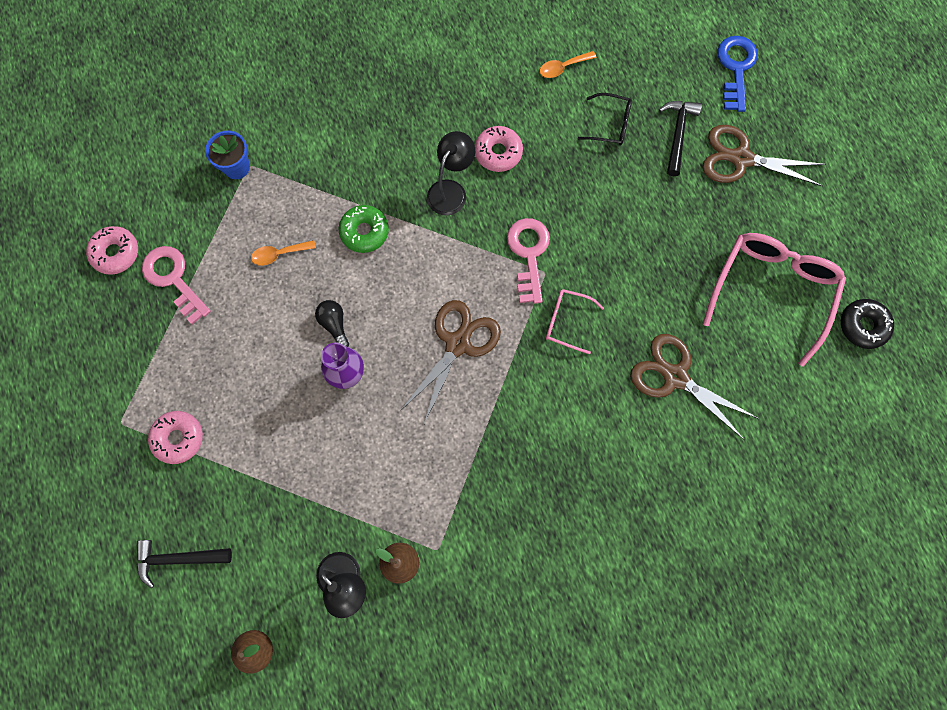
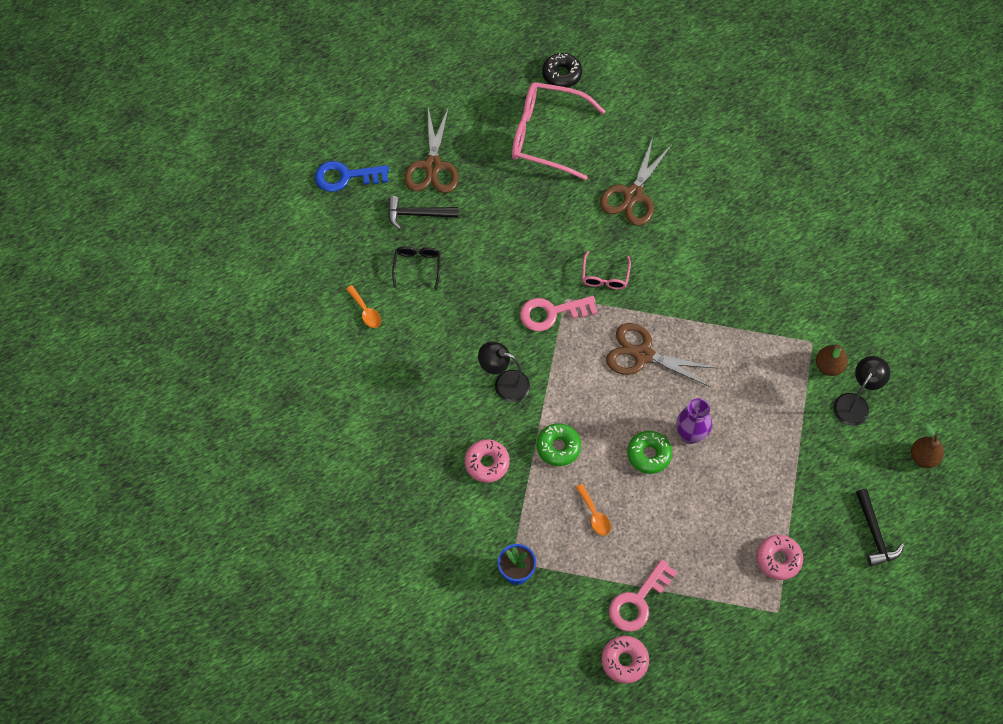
camera: 100 degrees left, 10 degrees down
(334, 324) = (649, 454): black light bulb -> green donut
(498, 152) = (460, 351): pink donut -> pink donut (487, 463)

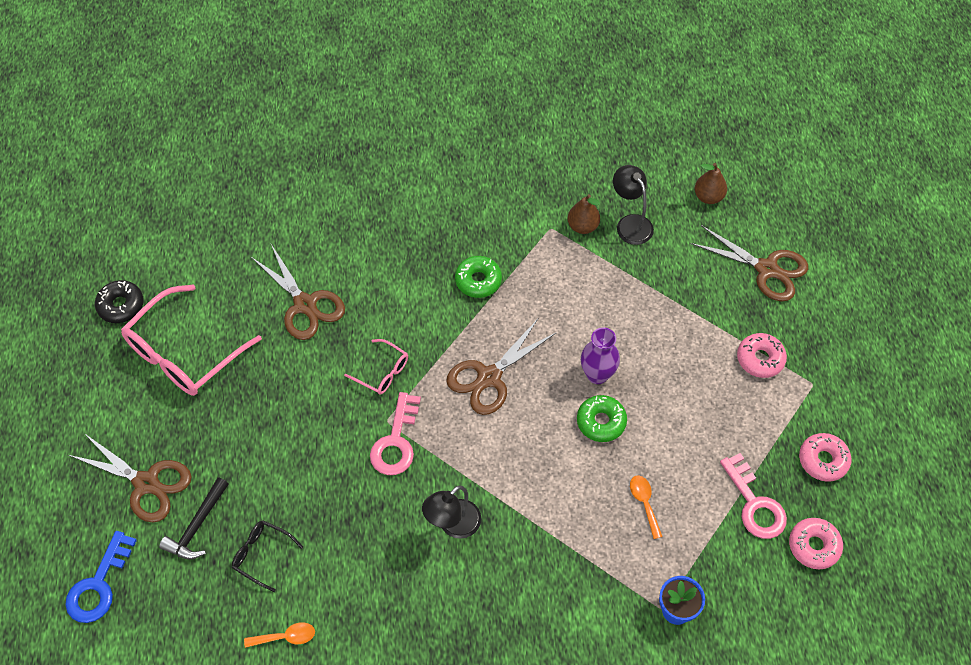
camera: 65 degrees left, 5 degrees down
(487, 463) = (537, 585): pink donut -> pink donut (823, 460)
(558, 447) = (553, 504): green donut -> green donut (478, 280)
(594, 515) = (644, 503): orange spoon -> orange spoon turned 105 degrees counterclockwise
(875, 534) = (767, 269): black hammer -> brown scissors

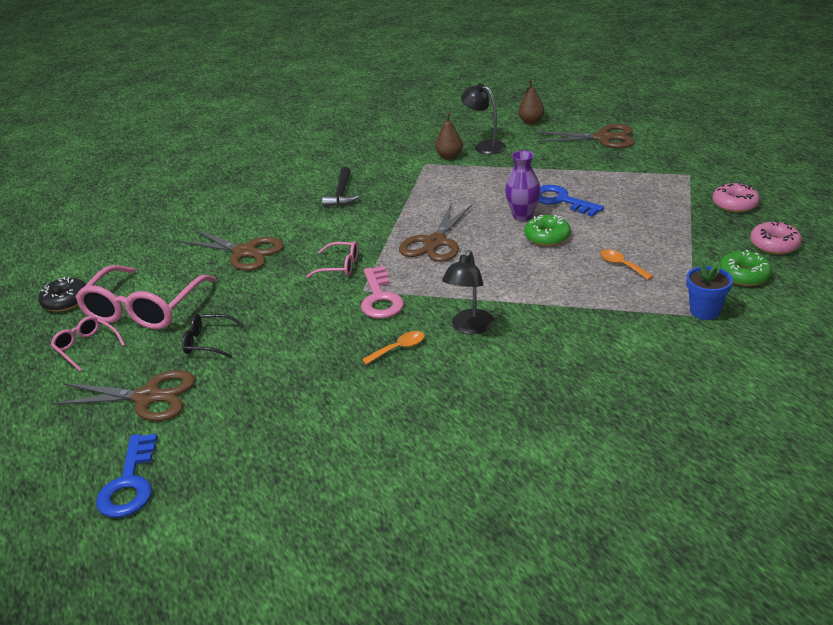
camera: 20 degrees left, 25 degrees down
(118, 386) = (86, 347): none -> pink glasses
(197, 526) = (218, 408): black hammer -> black hammer (341, 194)
(262, 555) = (298, 404): black glasses -> black glasses (208, 342)
(286, 637) = (359, 450): orange spoon -> orange spoon (399, 348)
(478, 280) = (387, 201): green donut -> green donut (744, 275)
(651, 366) = (561, 200): none -> blue key
(755, 504) = (707, 239): pink key -> none
(760, 359) = (639, 175): pink donut -> none

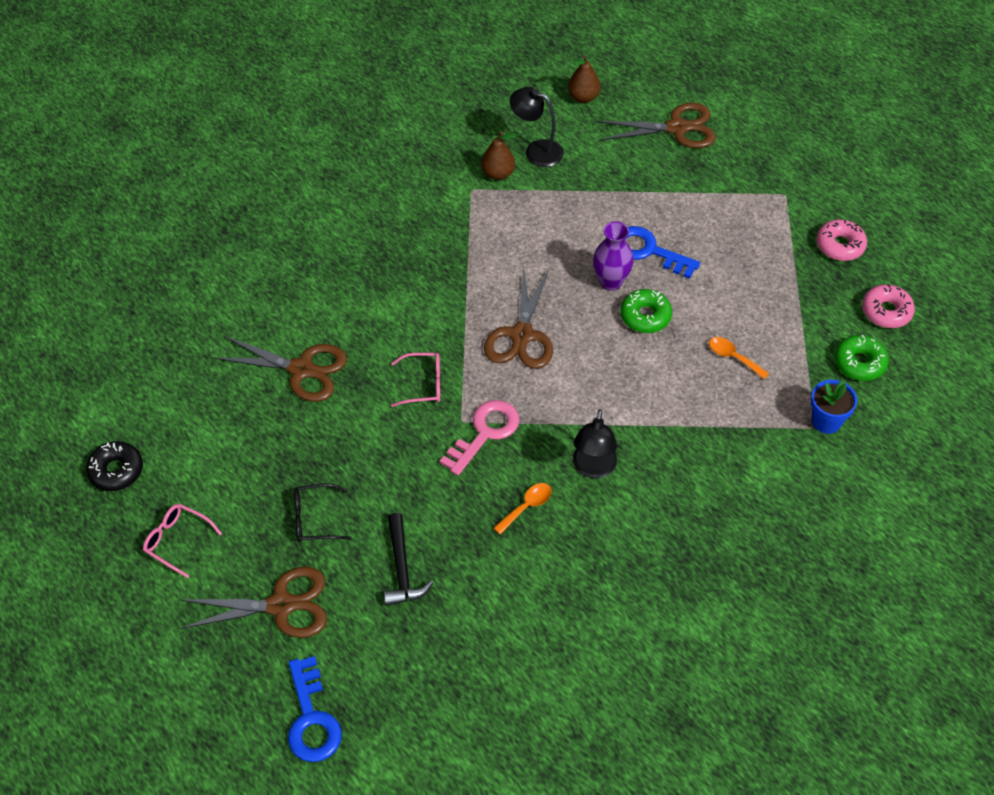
camera: 15 degrees left, 20 degrees up
(144, 309) = (218, 475): pink glasses -> none
(341, 194) = (384, 254): black hammer -> black hammer (402, 569)
(380, 298) = (485, 433): pink key -> pink key turned 120 degrees counterclockwise

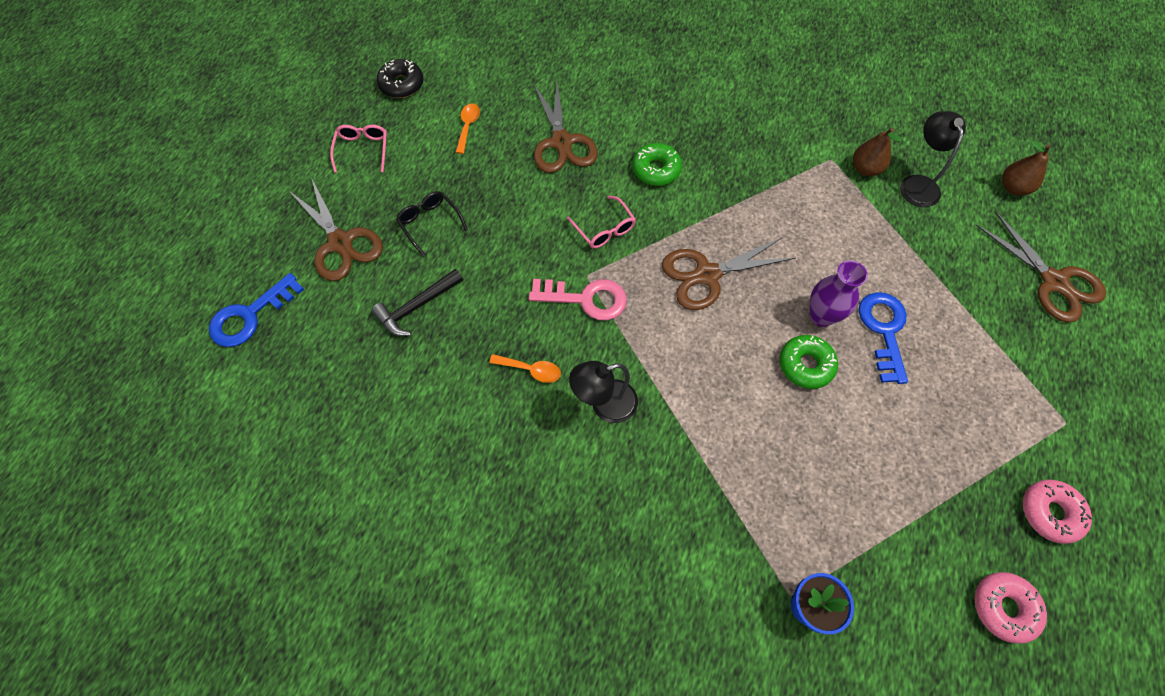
camera: 60 degrees right, 10 degrees up
(733, 357) = (819, 470): orange spoon -> orange spoon (468, 126)
(859, 363) = (910, 608): green donut -> green donut (656, 170)

